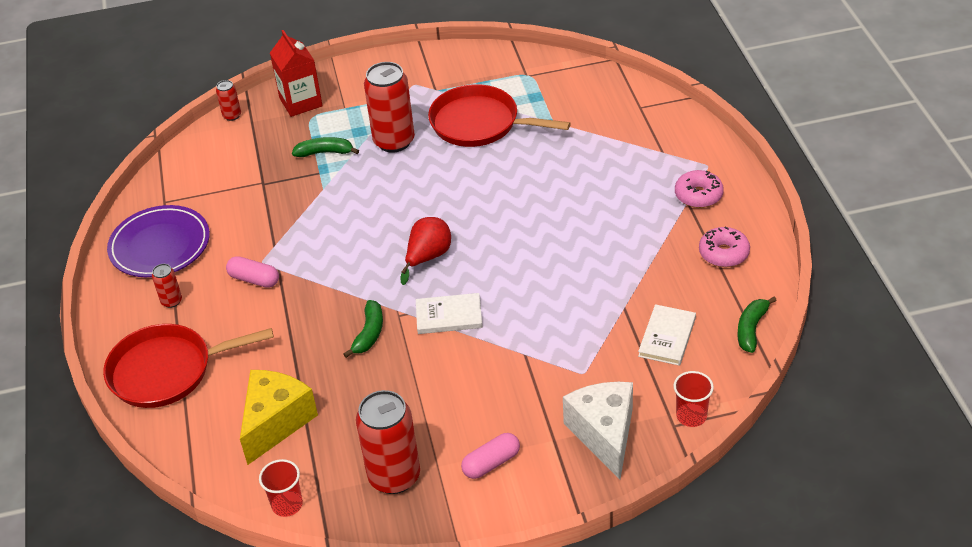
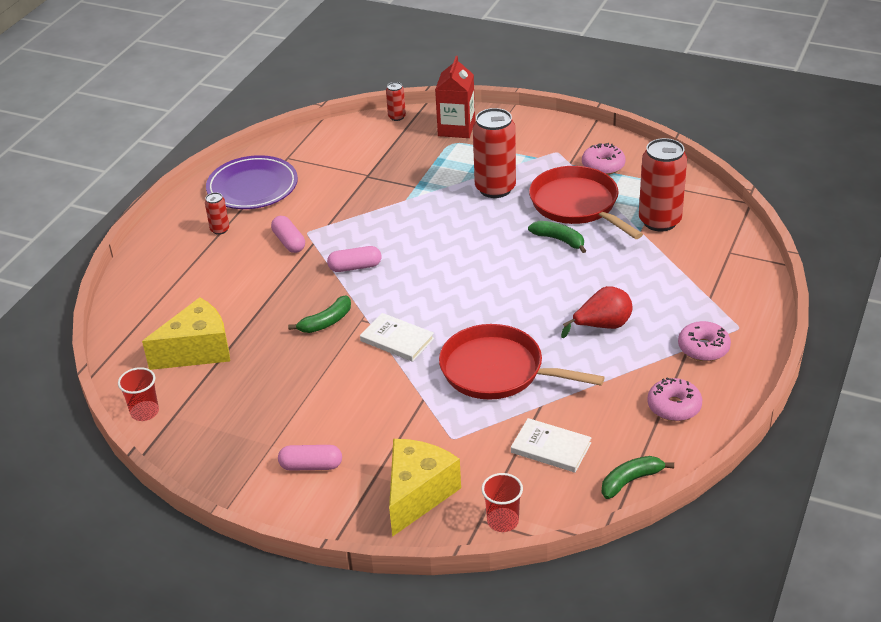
camera: 35 degrees right, 5 degrees down
(166, 371) = (167, 276): red pan -> red pan (497, 370)
(325, 152) = (435, 173): green banana -> green banana (559, 240)
(342, 271) = (355, 267): none -> pink capsule
(394, 476) = (234, 435): red can -> red can (659, 221)
(428, 257) = (428, 288): red pear -> red pear (602, 326)
(466, 79) = (603, 166): none -> pink donut
(604, 434) = (418, 494): white cheese -> yellow cheese
(667, 337) = (551, 448): white book -> white book turned 60 degrees clockwise

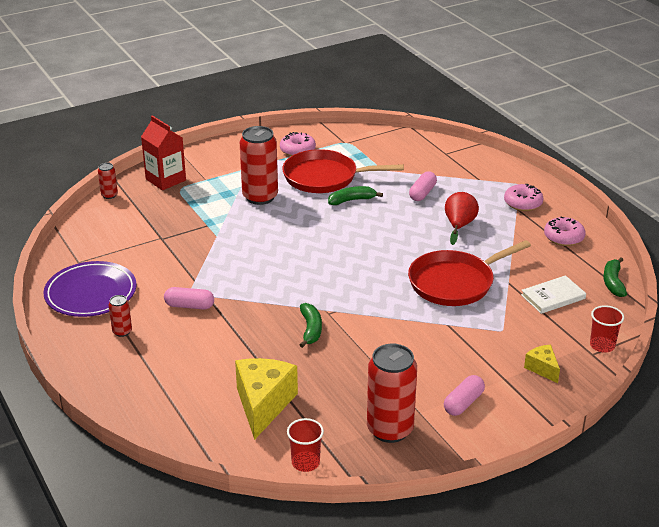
camera: 55 degrees left, 5 degrees down
(355, 267) = (264, 290): pink capsule -> pink capsule (422, 193)
(397, 340) = (371, 308): white book -> none
(418, 494) = (542, 369): yellow cheese -> yellow cheese, size x0.51
(659, 221) = (383, 159): red can -> red can (390, 429)

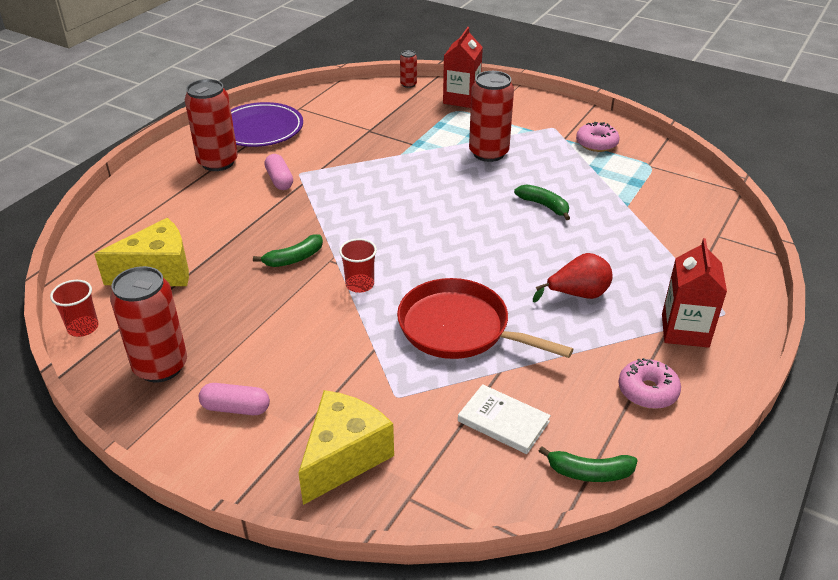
camera: 60 degrees right, 5 degrees up
(122, 331) = (218, 162): red can -> red can, size x2.13
(324, 177) = (566, 175): red pan -> none
(422, 193) = (613, 246): pink capsule -> none
(523, 203) = (685, 330): pink donut -> red carton
(542, 369) = (344, 457): yellow cheese -> yellow cheese, size x1.96
(602, 345) = (434, 503): red cup -> red cup (360, 284)
(613, 282) = (589, 473): green banana -> green banana turned 150 degrees counterclockwise

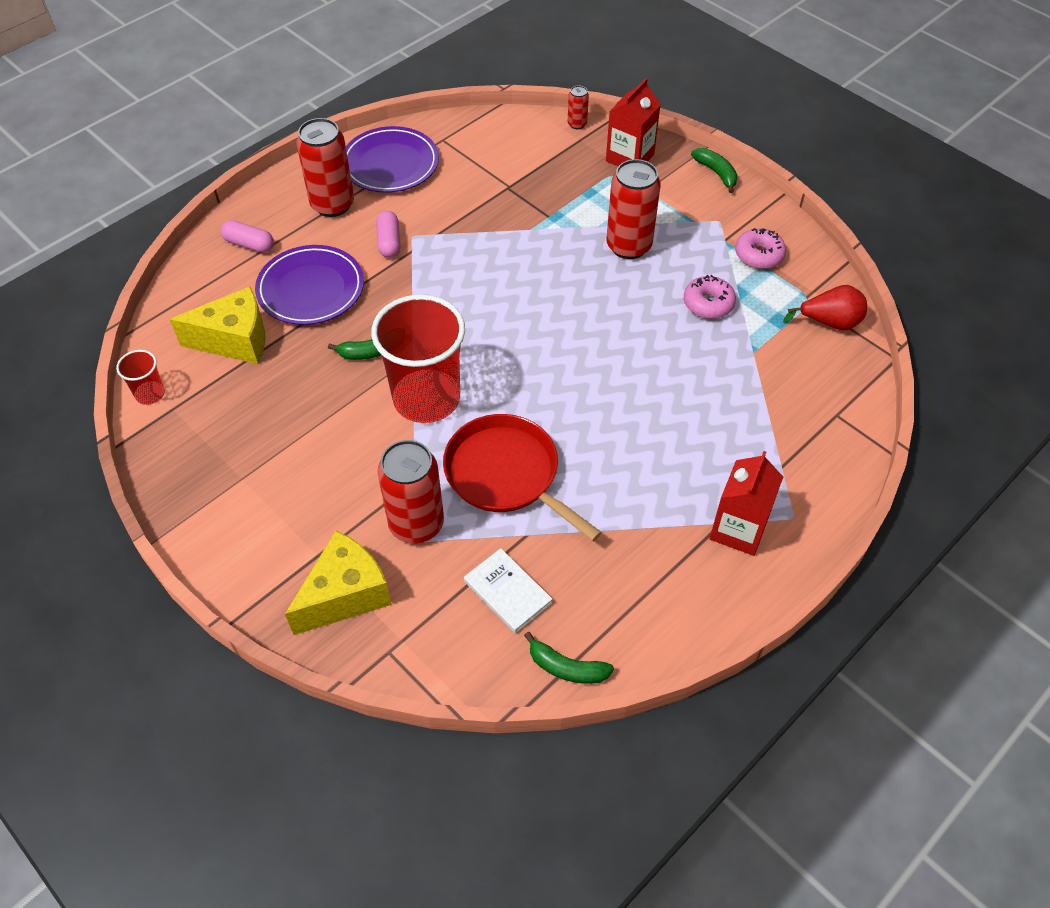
camera: 15 degrees right, 15 degrees up
(161, 366) = (209, 455): red can -> red can (416, 524)
(219, 223) = (311, 289): none -> purple plate
(236, 408) = (264, 518): pink capsule -> pink capsule (249, 244)
(360, 284) = (426, 398): red cup -> red cup, size x2.26
(544, 206) = (660, 333): green banana -> green banana (716, 173)
(577, 295) = (645, 459): red pear -> red pear (829, 322)
(647, 391) = (665, 592): pink donut -> pink donut (708, 303)

